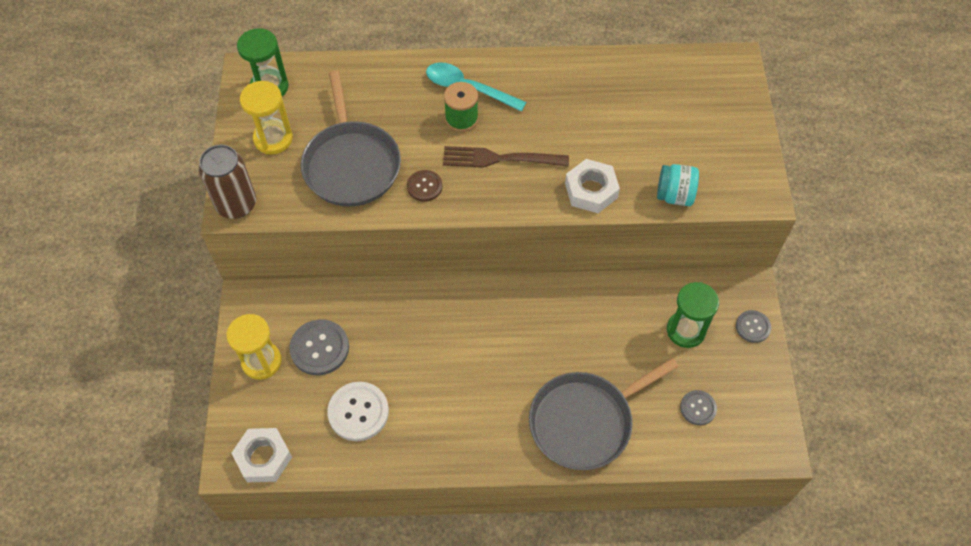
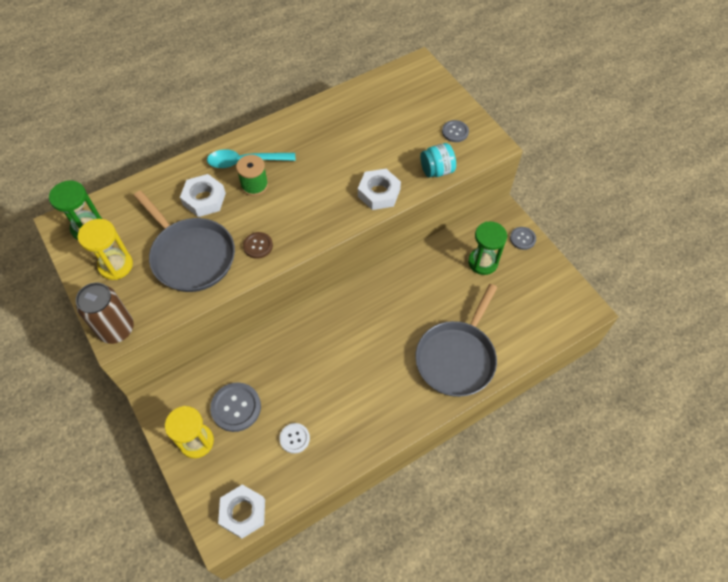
camera: 30 degrees left, 0 degrees up
(358, 412) = (294, 438): white button -> white button, size x0.59
(400, 110) = (204, 199): none -> white nut
(500, 159) = (300, 201): brown fork -> none
(698, 408) = (522, 309): grey button -> grey button (455, 132)

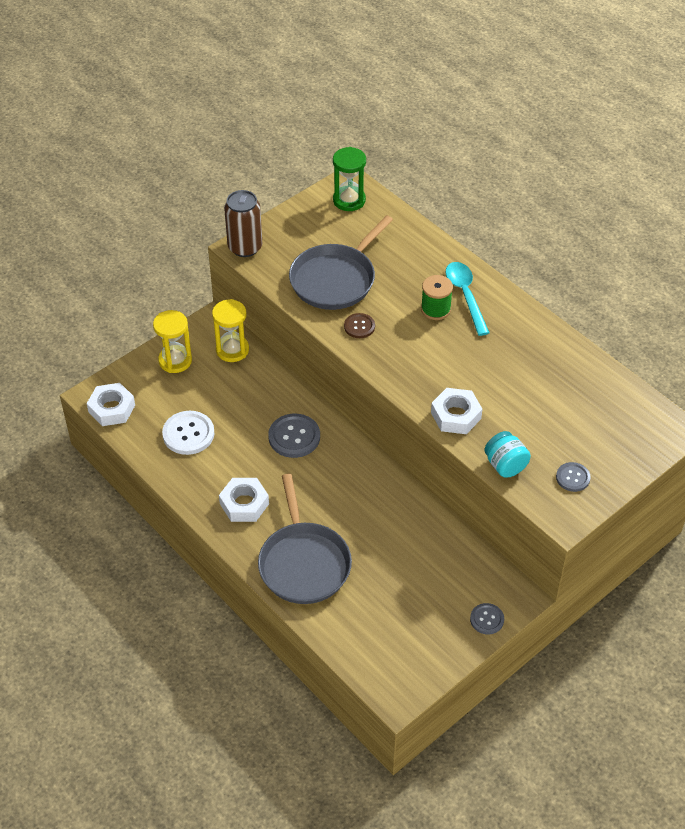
camera: 80 degrees right, 10 degrees down
(116, 265) = (312, 230): yellow hourglass -> yellow hourglass (232, 350)
(204, 199) = (406, 274): white nut -> white nut (244, 504)
(236, 407) = (213, 382): grey button -> grey button (294, 437)
(294, 438) = (188, 434): white button -> white button, size x1.68
(457, 357) = (303, 563): grey pan -> grey pan turned 120 degrees counterclockwise
(483, 262) = (439, 578): green hourglass -> none

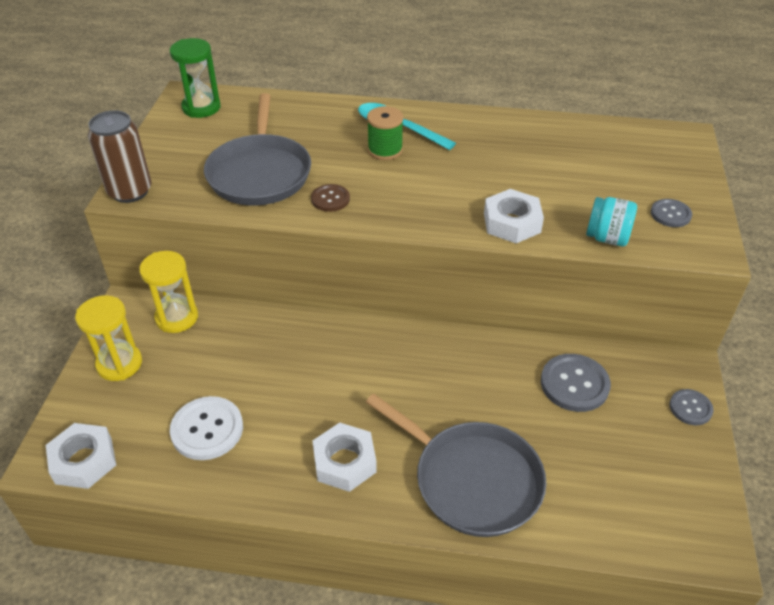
camera: 40 degrees left, 5 degrees down
(294, 437) = (327, 360): grey button -> grey button (574, 384)

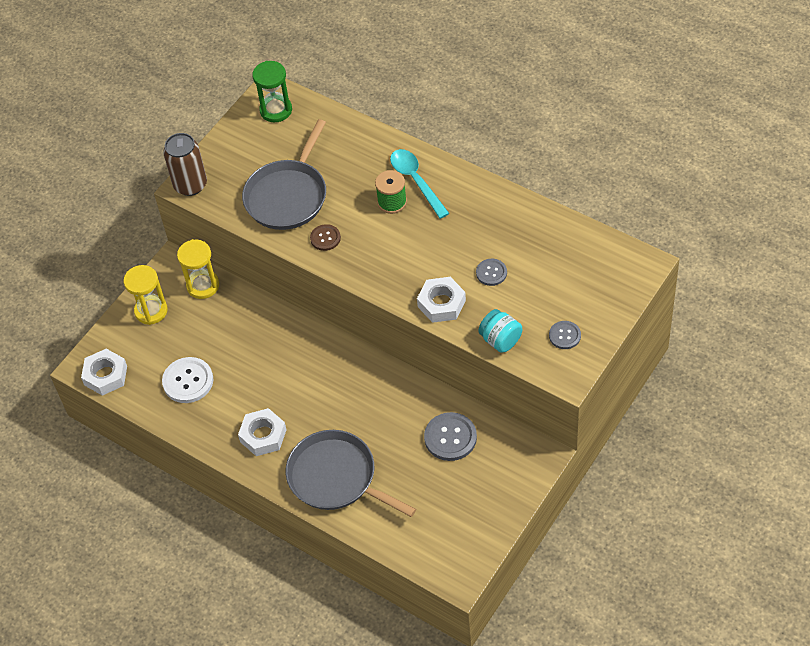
camera: 30 degrees right, 10 degrees up
(472, 480) = (336, 477): grey pan -> grey pan turned 150 degrees clockwise
(690, 408) = (519, 485): grey button -> grey button (491, 273)

